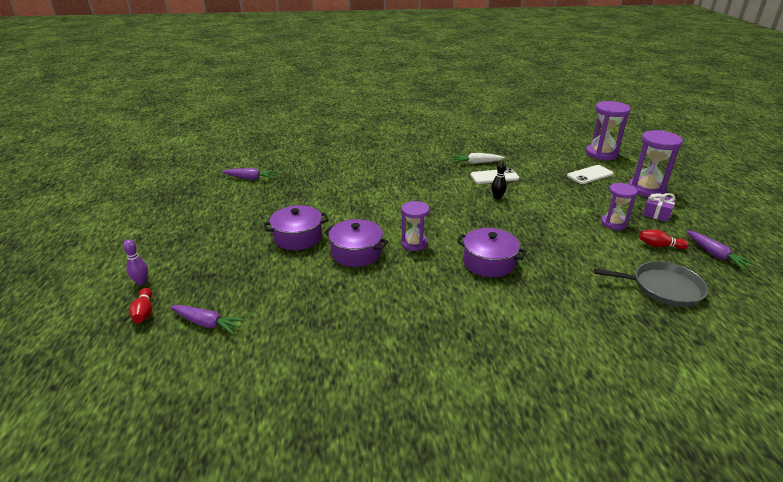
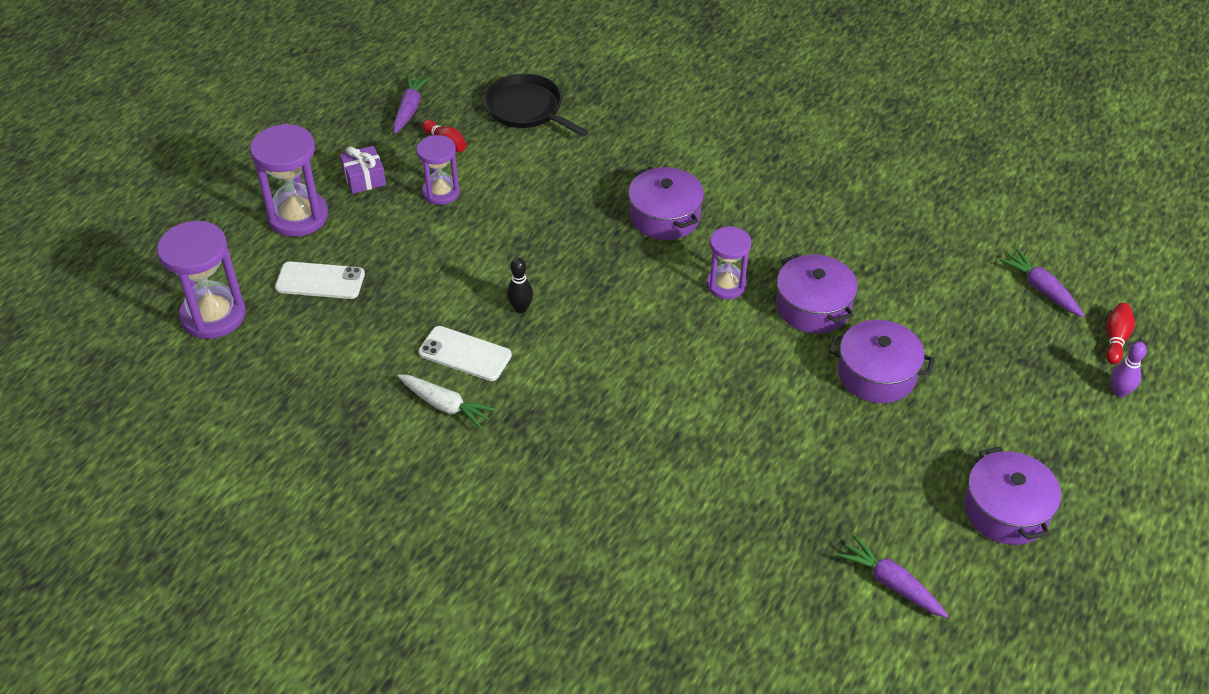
camera: 145 degrees left, 15 degrees up
(204, 212) = (1006, 510): none -> purple pot
(663, 288) = (527, 109): grey pan -> black pan

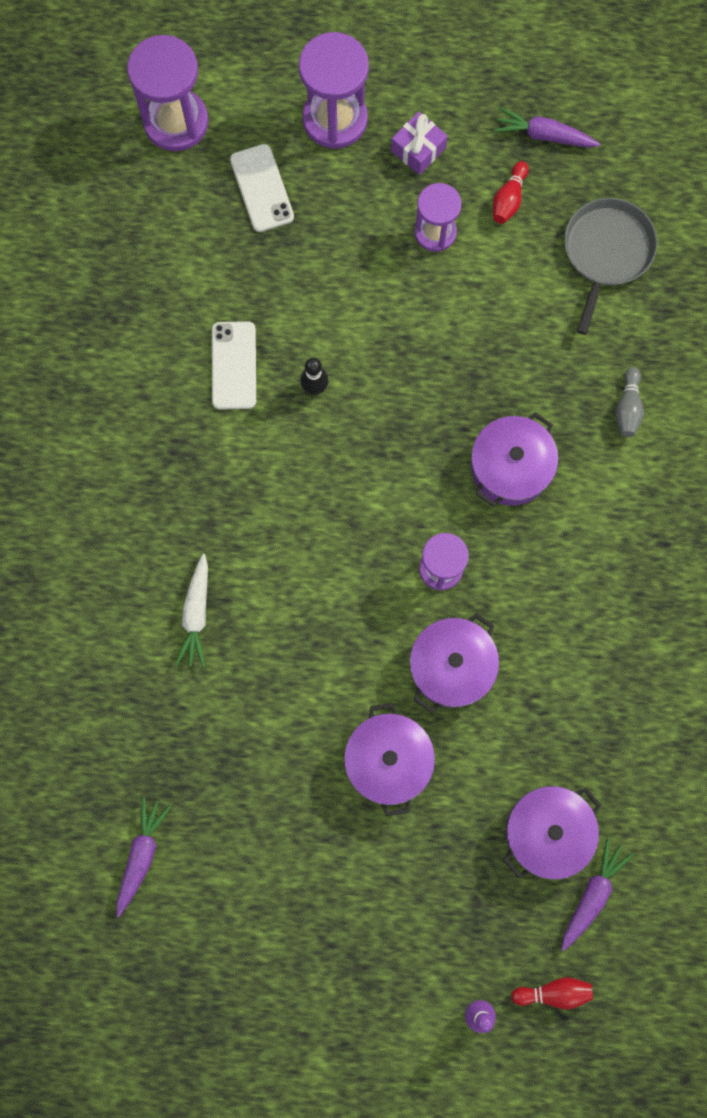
camera: 65 degrees right, 30 degrees up
(409, 109) = (543, 135): purple carrot -> purple carrot turned 150 degrees counterclockwise
(446, 406) = (165, 380): white carrot -> white carrot (196, 614)
(527, 109) = (606, 252): black pan -> grey pan
(657, 139) = (627, 408): none -> grey bowling pin
(1006, 510) = (271, 936): purple pot -> purple pot (547, 832)

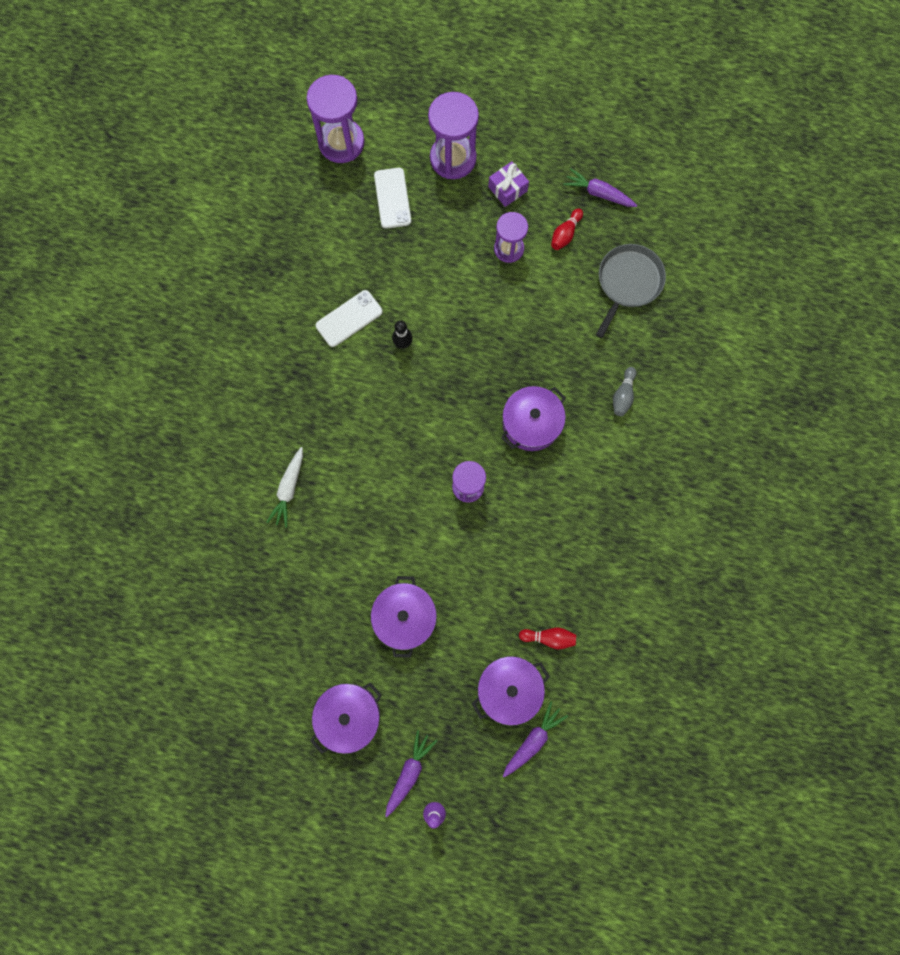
camera: 10 degrees right, 0 degrees up
(141, 855) = (217, 652): purple carrot -> purple carrot (409, 772)
(234, 365) = (349, 318): white phone -> white phone turned 45 degrees clockwise
(451, 666) = (462, 557): purple pot -> purple pot (349, 715)
(554, 992) = (492, 805): red bowling pin -> red bowling pin (549, 637)

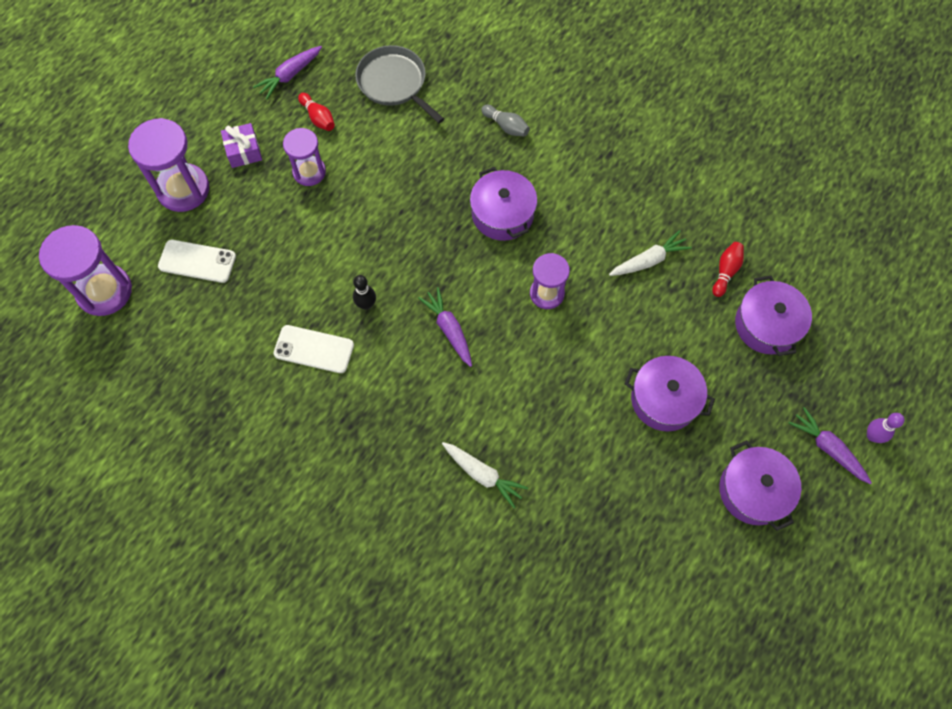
camera: 70 degrees left, 10 degrees down
(349, 318) = (314, 349): white phone -> white phone turned 60 degrees counterclockwise
(533, 740) = (823, 320): purple carrot -> purple carrot (449, 329)
(534, 565) = (649, 260): none -> white carrot

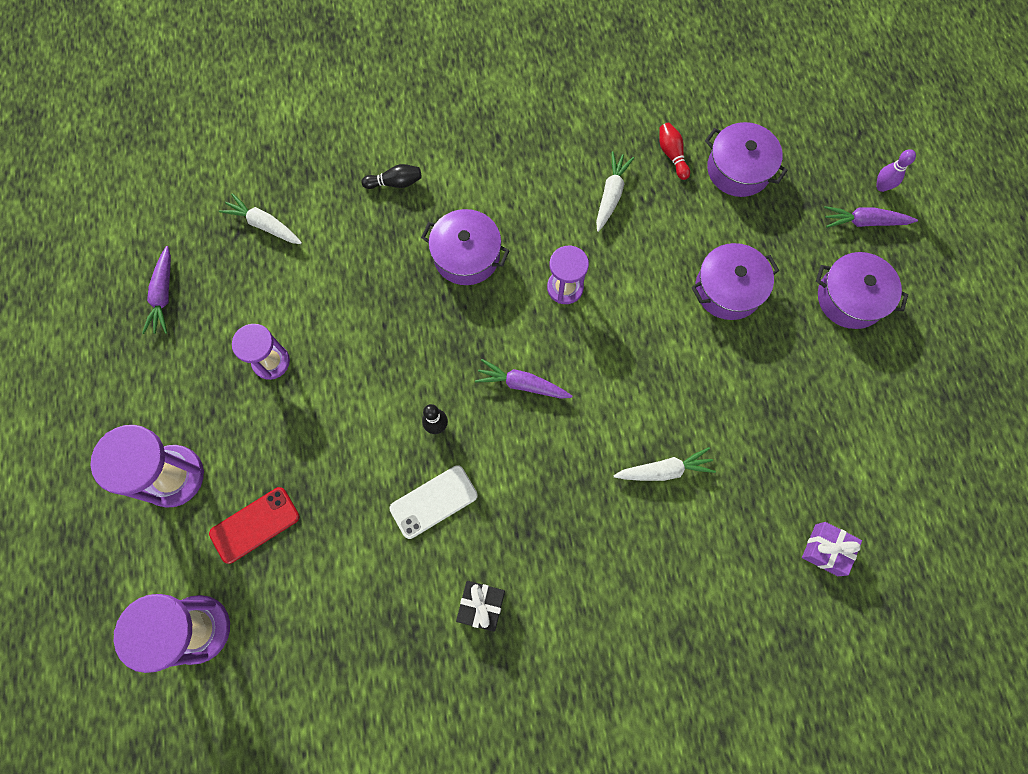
camera: 45 degrees left, 5 degrees up
(197, 261) = (255, 525): white phone -> red phone
(244, 151) = (193, 395): purple gift -> purple gift (826, 550)
(273, 441) = (481, 605): none -> black gift
(318, 118) = (229, 310): red bowling pin -> none
(394, 83) = (264, 225): grey pan -> white carrot
(506, 126) = (395, 183): grey bowling pin -> black bowling pin

